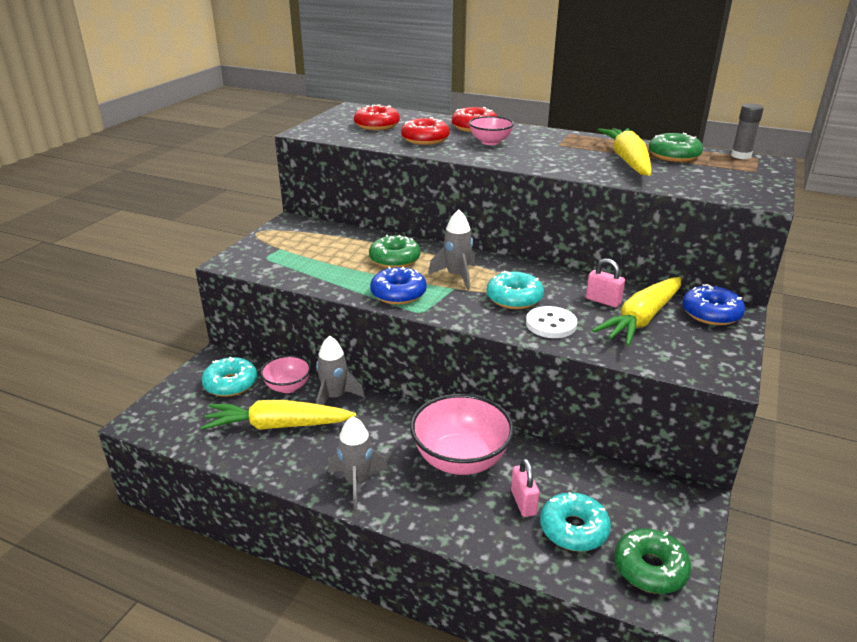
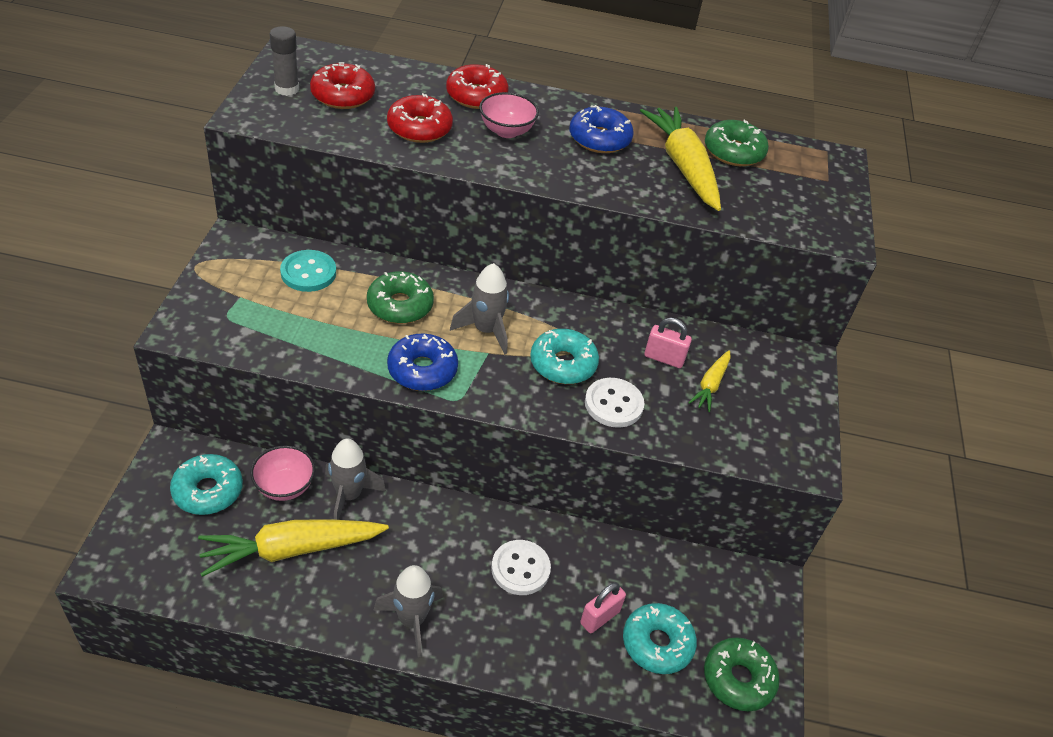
camera: 20 degrees left, 15 degrees up
(334, 239) = (308, 273): none -> turquoise button
(460, 459) = (520, 569): pink bowl -> white button
(523, 502) = (600, 617): pink padlock -> pink padlock turned 75 degrees clockwise
(642, 319) = (710, 385): yellow carrot -> yellow carrot, size x0.52
(711, 313) = (781, 367): blue donut -> blue donut (599, 139)
(741, 156) = (807, 148): grey glue stick -> grey glue stick (287, 89)

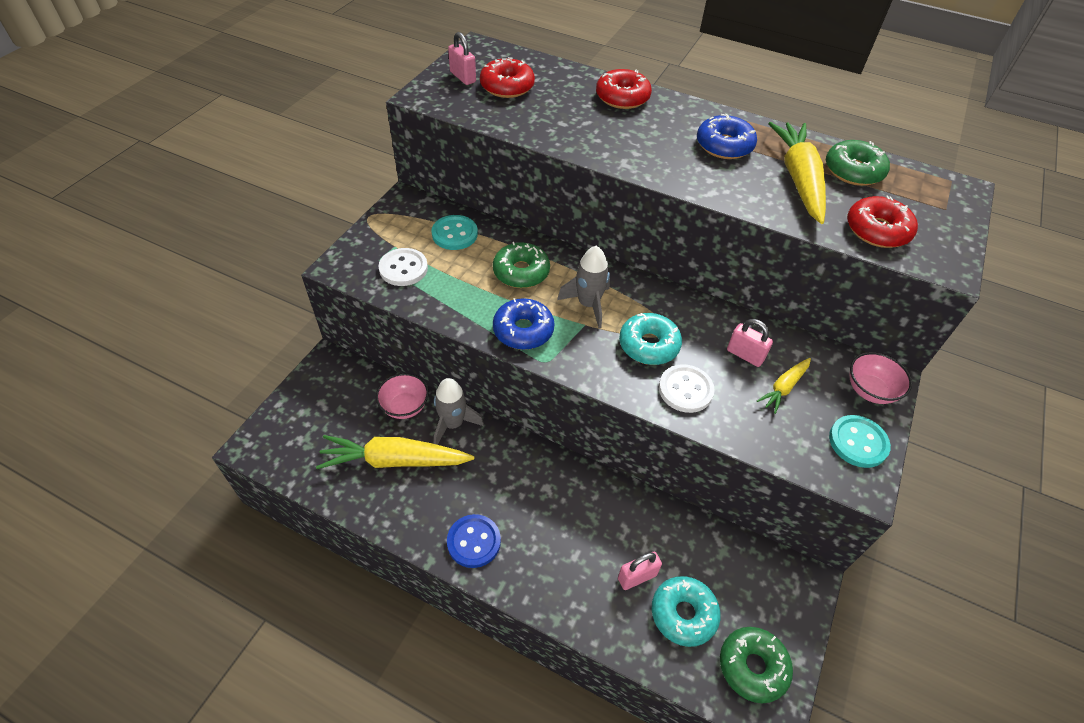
camera: 20 degrees right, 5 degrees up
(208, 491) = (345, 399): turquoise donut -> none
(287, 89) = (463, 77): grey glue stick -> pink padlock
(412, 620) = (474, 542): grey rocket -> blue button
(419, 128) = (563, 120): red donut -> red donut (877, 230)
(506, 131) = (639, 130): pink bowl -> pink bowl (870, 390)
(520, 569) = (578, 517): white button -> white button (403, 268)
(793, 427) = (858, 442): none -> turquoise button

